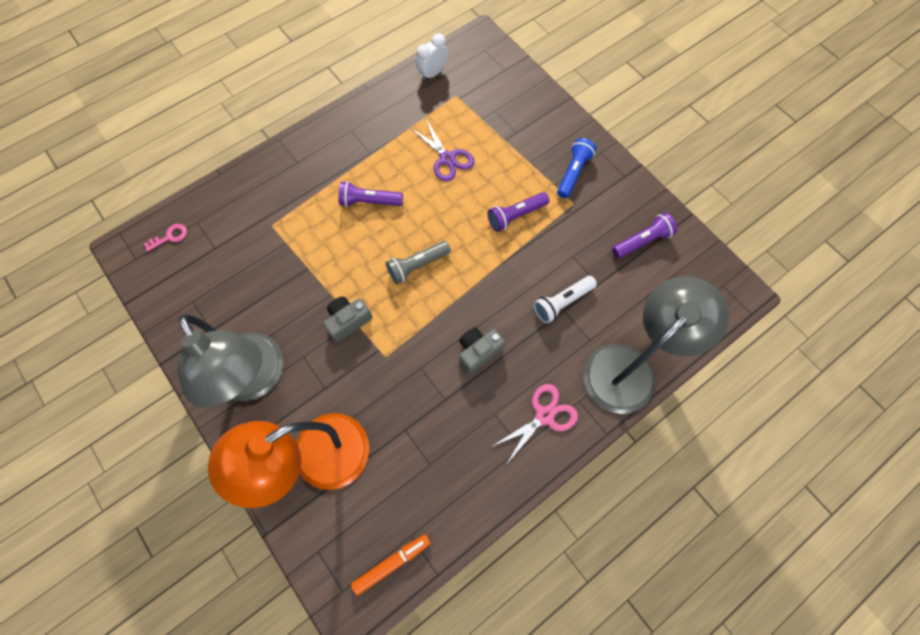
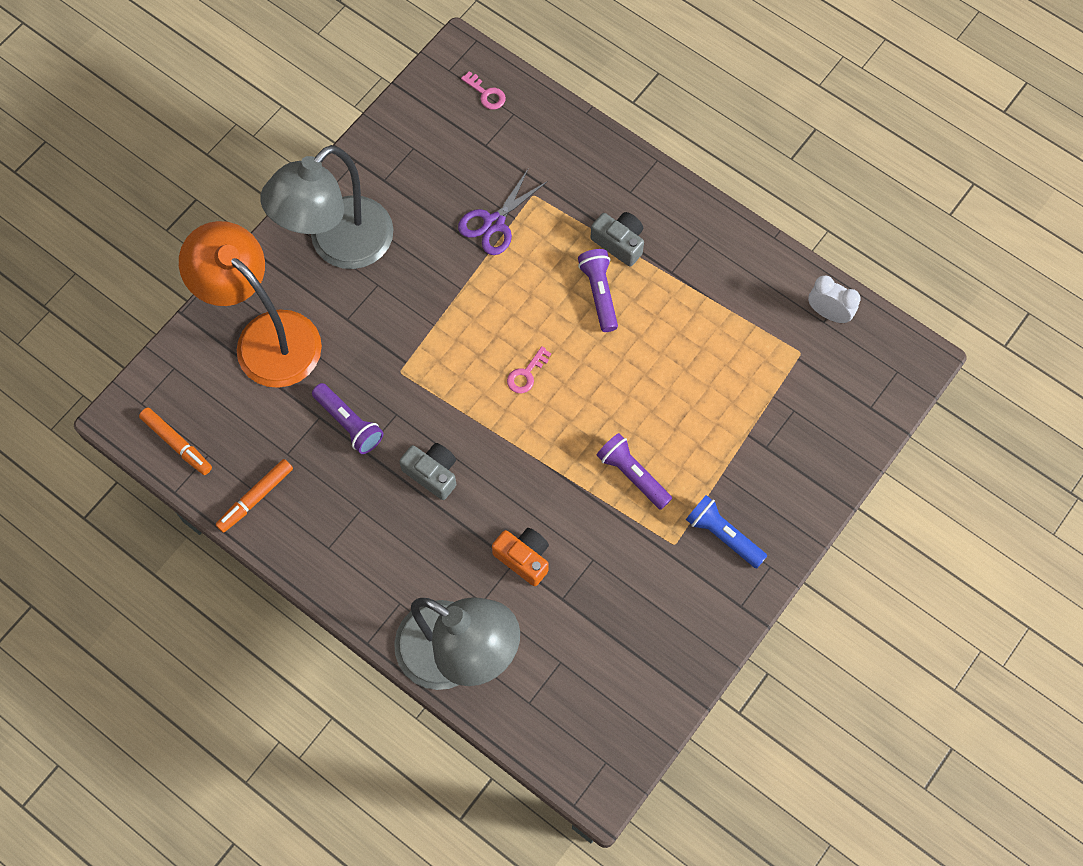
camera: 75 degrees right, 0 degrees up
(348, 321) = (433, 318): grey camera -> grey camera (619, 243)
(417, 265) = (526, 374): grey flashlight -> pink key
(447, 158) = (693, 368): purple scissors -> purple scissors (494, 223)
(462, 500) = (256, 498): none -> orange marker
(544, 416) = (371, 567): pink scissors -> none
(562, 302) = (524, 558): white flashlight -> orange camera
(573, 173) = (723, 535): blue flashlight -> blue flashlight turned 150 degrees counterclockwise
(642, 241) = (642, 645): purple flashlight -> purple flashlight (349, 423)

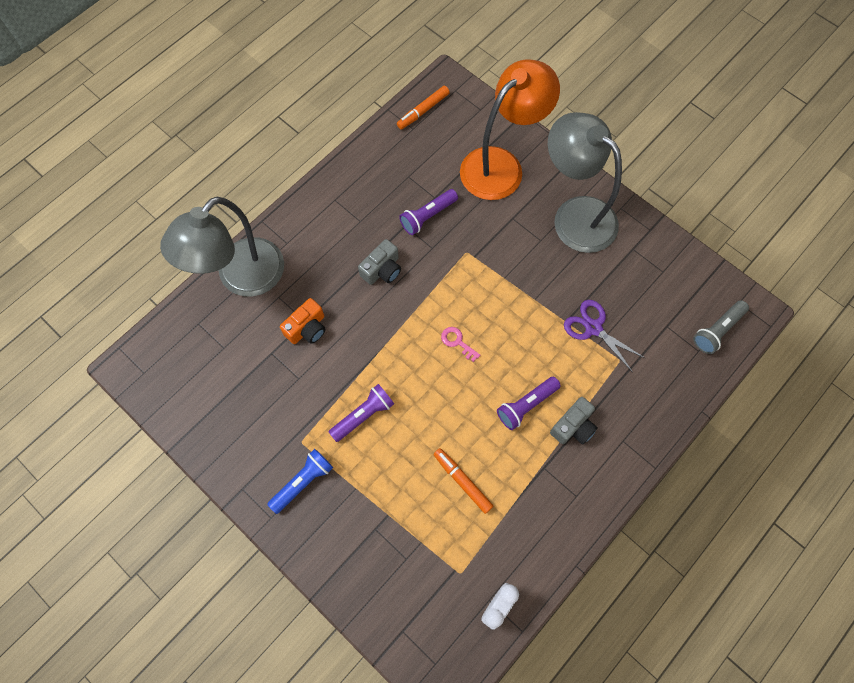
camera: 95 degrees right, 0 degrees up
(256, 498) = (377, 156): orange marker -> orange marker (462, 481)
(486, 94) = (717, 330): pink key -> grey flashlight
(599, 293) = (526, 405): purple flashlight -> purple flashlight turned 150 degrees clockwise

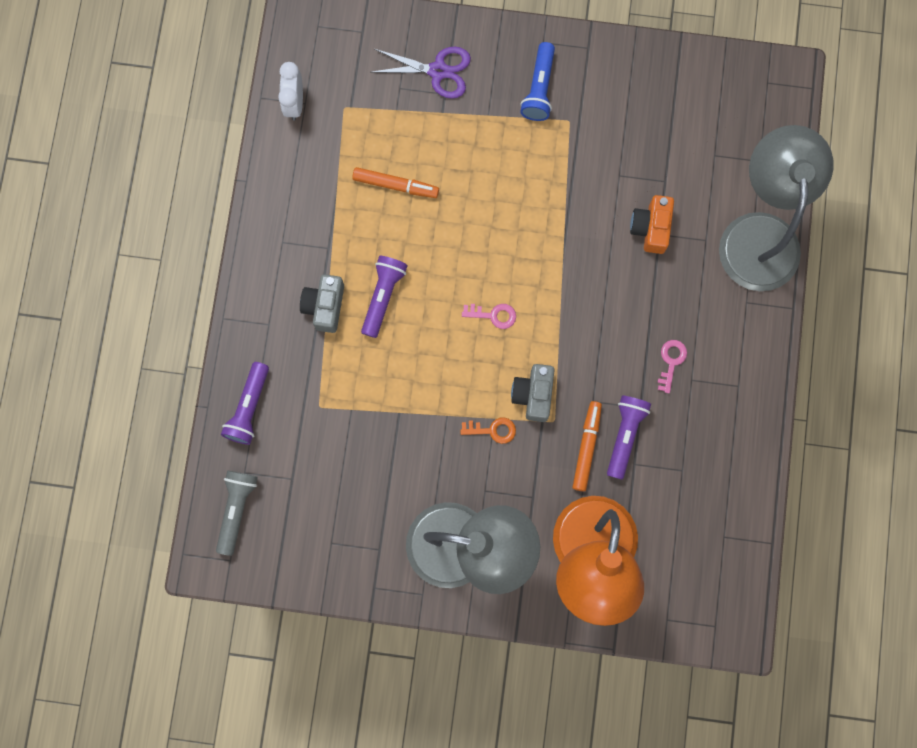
camera: 145 degrees right, 10 degrees up
(363, 415) = (530, 183): purple flashlight -> purple flashlight (249, 408)
(364, 239) = (671, 361): none -> pink key
(382, 270) = (626, 340): grey camera -> grey camera (533, 395)
(423, 111) = (730, 570): orange marker -> orange marker (586, 447)
(510, 271) = (493, 430): none -> orange key
(593, 328) = (366, 424): purple scissors -> purple scissors (438, 71)

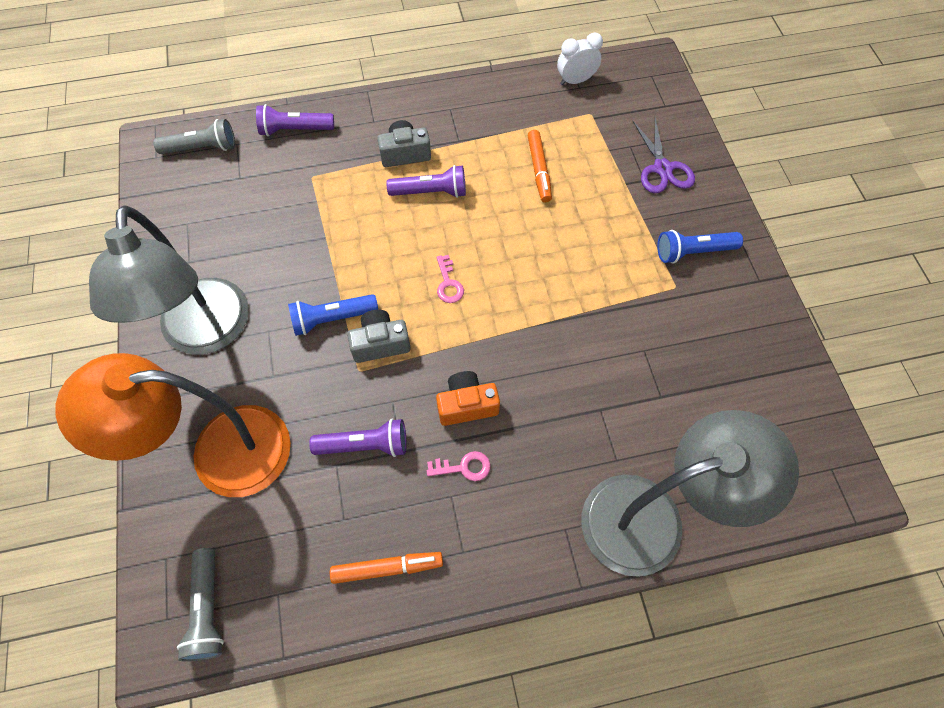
camera: 70 degrees right, 15 degrees down
(493, 430) = (332, 319): orange key -> blue flashlight
(586, 447) = (340, 410): orange marker -> orange marker (387, 568)
(651, 228) = (603, 399): orange camera -> orange camera (467, 405)
(718, 593) = (208, 609): none -> grey flashlight

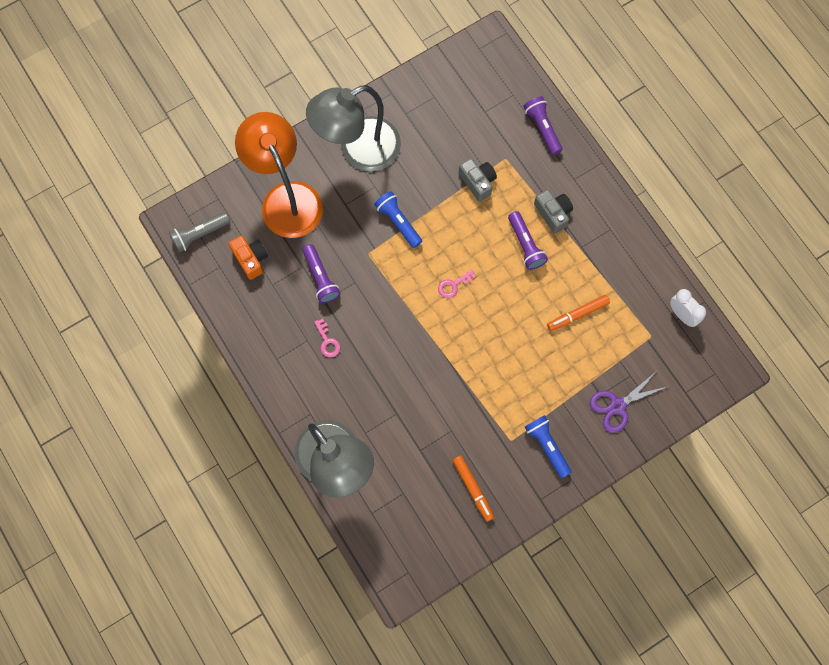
camera: 70 degrees right, 10 degrees up
(202, 148) = (499, 74): grey flashlight -> none
(380, 343) = (392, 259): grey camera -> grey camera (478, 182)
(387, 568) = (253, 320): orange marker -> orange marker (473, 488)
(467, 405) = (369, 329): orange camera -> orange camera (251, 259)

